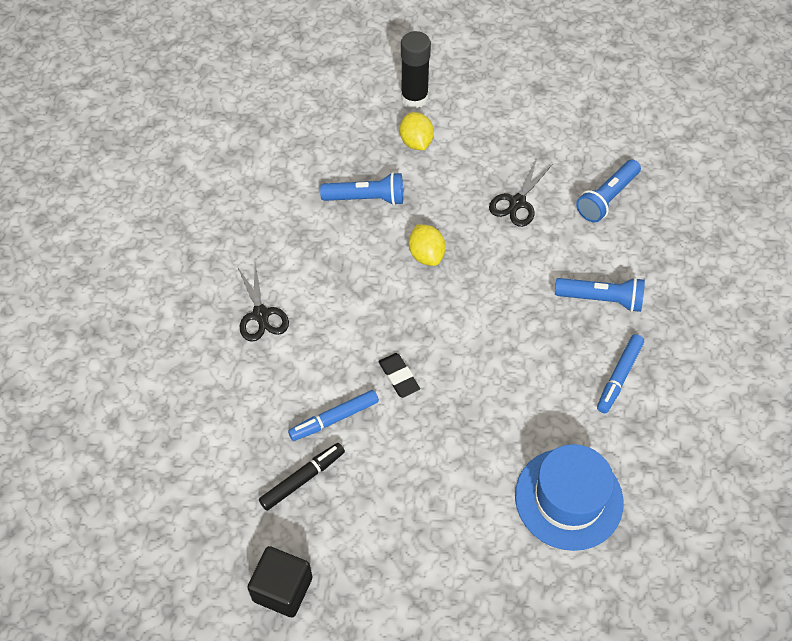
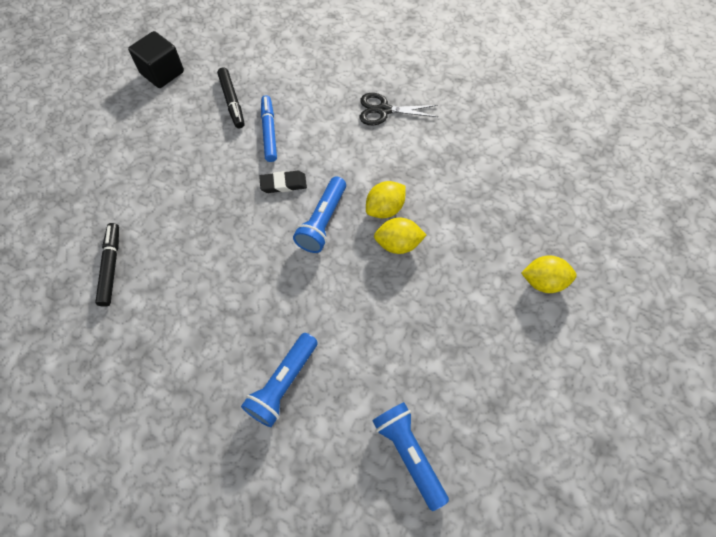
camera: 110 degrees right, 5 degrees up
(366, 198) = (481, 216): blue flashlight -> blue flashlight (323, 222)
(391, 276) = (385, 209): none -> yellow lemon
(414, 98) = (609, 301): black glue stick -> none
(517, 202) = (433, 351): black scissors -> none
(568, 498) = (111, 267): blue hat -> black marker
(619, 376) = (193, 360): blue marker -> none

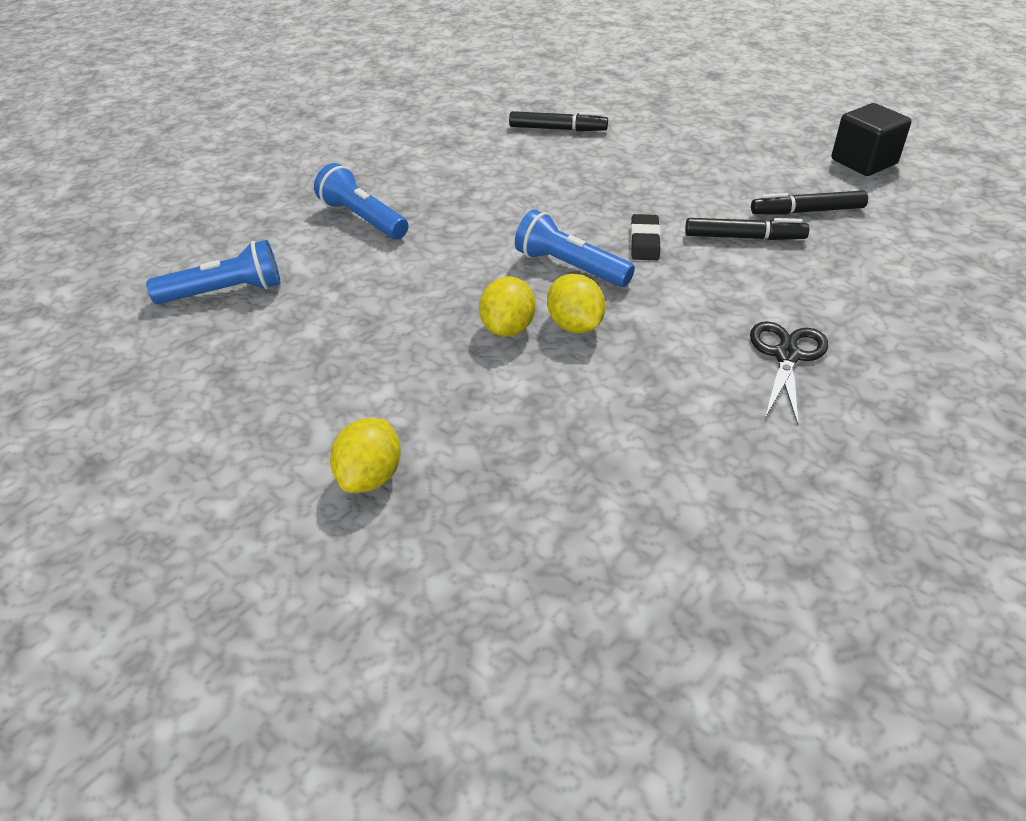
camera: 105 degrees right, 20 degrees down
(269, 132) = (744, 237): blue marker -> black marker

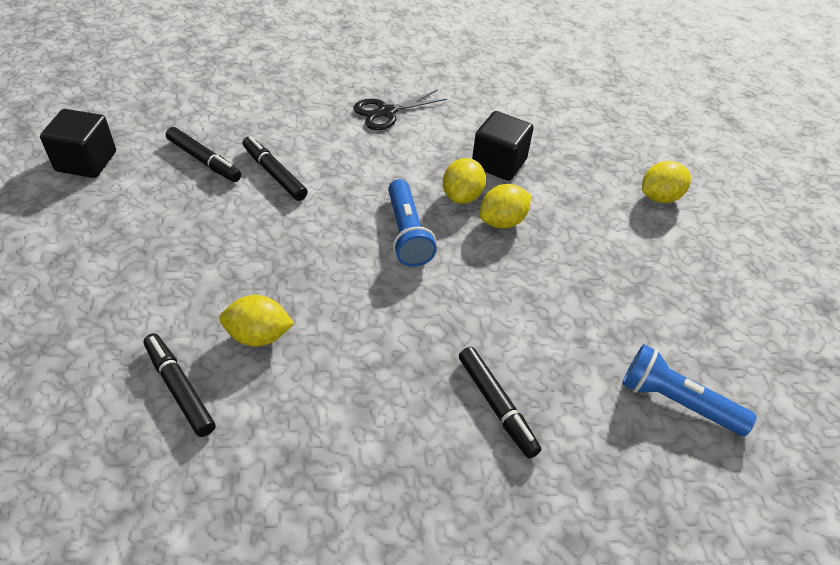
camera: 140 degrees left, 5 degrees up
(363, 219) = (496, 405): blue flashlight -> black marker
(560, 164) = (258, 336): none -> yellow lemon
(592, 385) = (499, 163): none -> black cube
(644, 241) = (333, 216): black eraser -> none

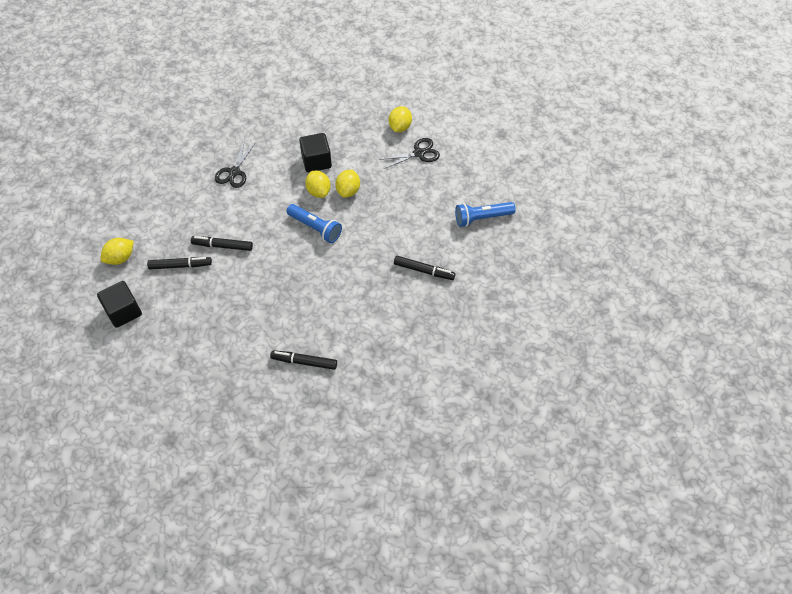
camera: 40 degrees left, 10 degrees up
(258, 336) = (308, 319): yellow lemon -> yellow lemon (120, 258)
(656, 244) = (419, 153): none -> black scissors

